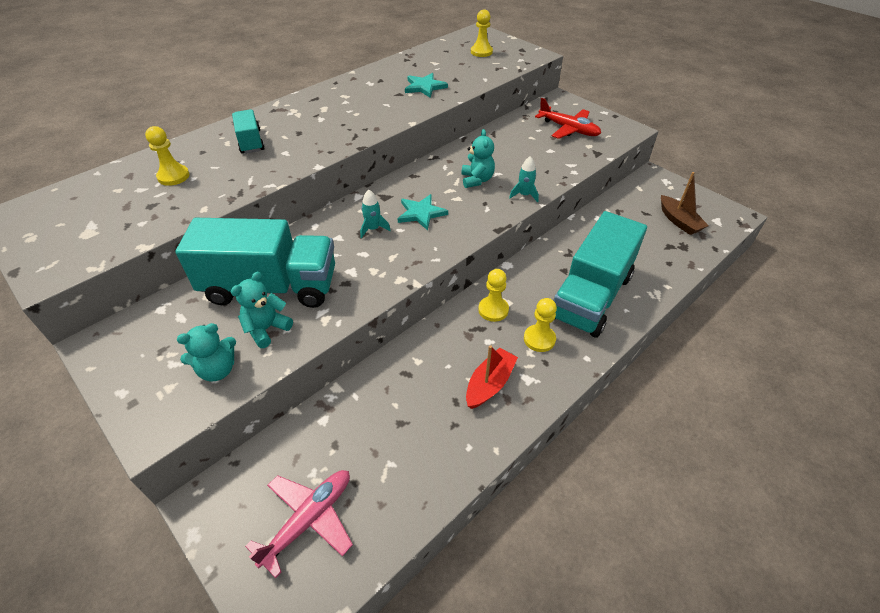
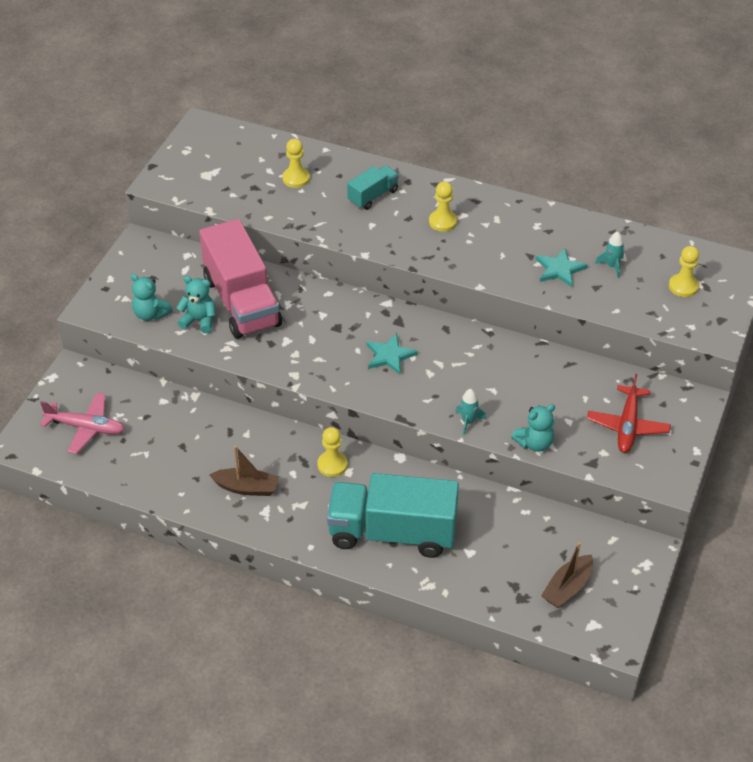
camera: 65 degrees right, 0 degrees up
(271, 286) = (242, 302): turquoise truck -> pink truck
(373, 229) = (347, 332): turquoise rocket -> turquoise rocket (612, 266)
(477, 180) = (470, 378): turquoise teddy bear -> turquoise teddy bear (534, 443)
(489, 384) = (246, 488): red boat -> brown boat
(539, 339) = (314, 507): yellow pawn -> yellow pawn (442, 222)

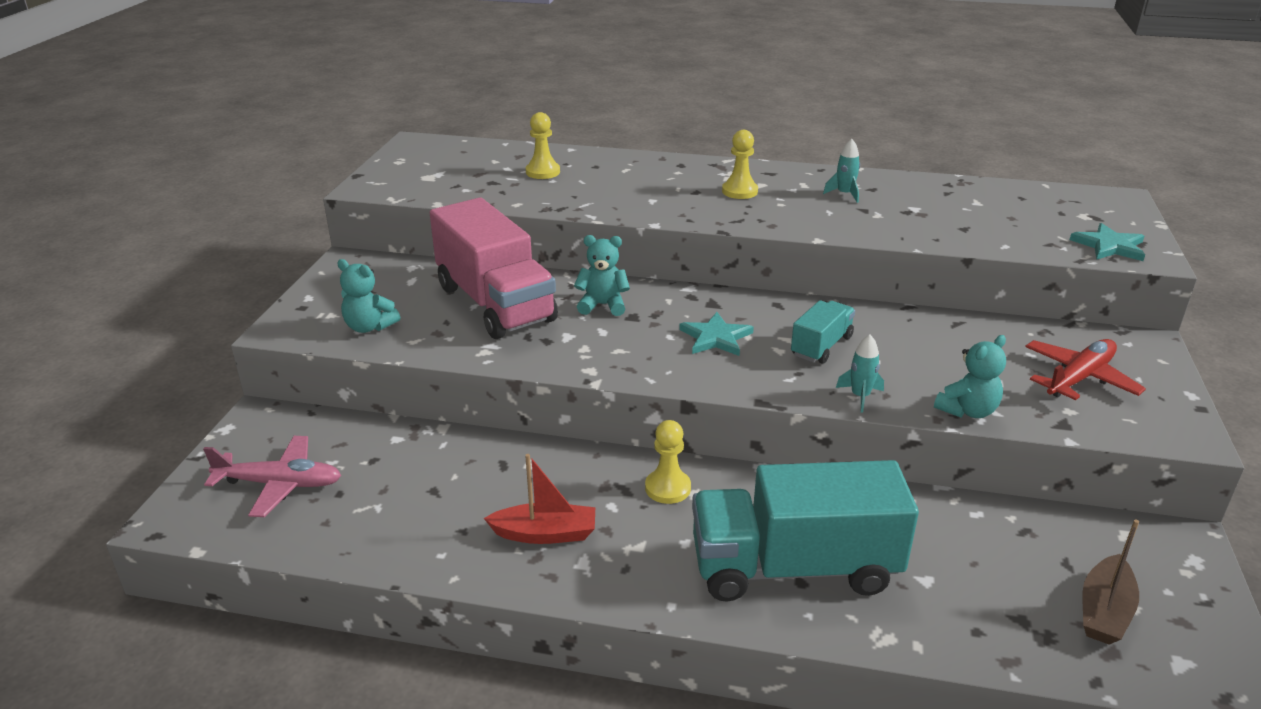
camera: 10 degrees left, 15 degrees down
(199, 321) = (439, 327): turquoise teddy bear -> turquoise teddy bear (603, 305)
(246, 488) = (545, 534): brown boat -> red boat
(373, 196) = (643, 178): turquoise truck -> turquoise truck (821, 346)
(559, 269) = (908, 217): turquoise star -> turquoise star (1109, 246)
(612, 266) = (969, 210): turquoise rocket -> turquoise rocket (844, 194)
(627, 426) = (1079, 378): red plane -> red plane turned 135 degrees counterclockwise
(683, 286) = (1069, 219): yellow pawn -> none

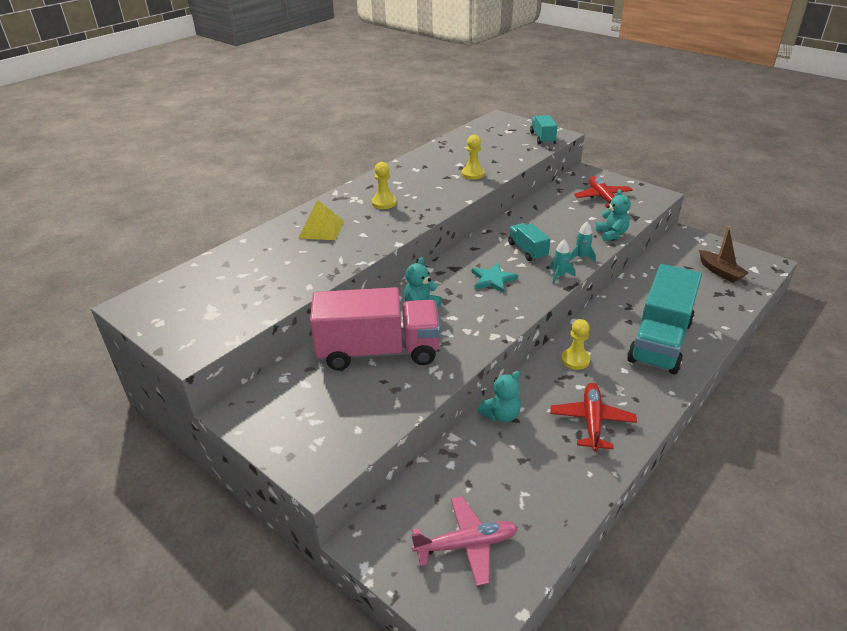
camera: 60 degrees left, 5 degrees up
(280, 484) = (466, 545): pink plane -> pink plane turned 45 degrees clockwise
(369, 327) = (357, 422): turquoise teddy bear -> turquoise teddy bear (501, 415)
(543, 172) = (268, 262): yellow pawn -> yellow pawn (473, 174)
(545, 534) = (592, 421): red boat -> red plane
(636, 177) = (321, 229): none -> yellow pyramid
(844, 194) = (423, 175): turquoise rocket -> turquoise rocket (559, 276)
(1109, 246) = (542, 138): turquoise star -> turquoise truck

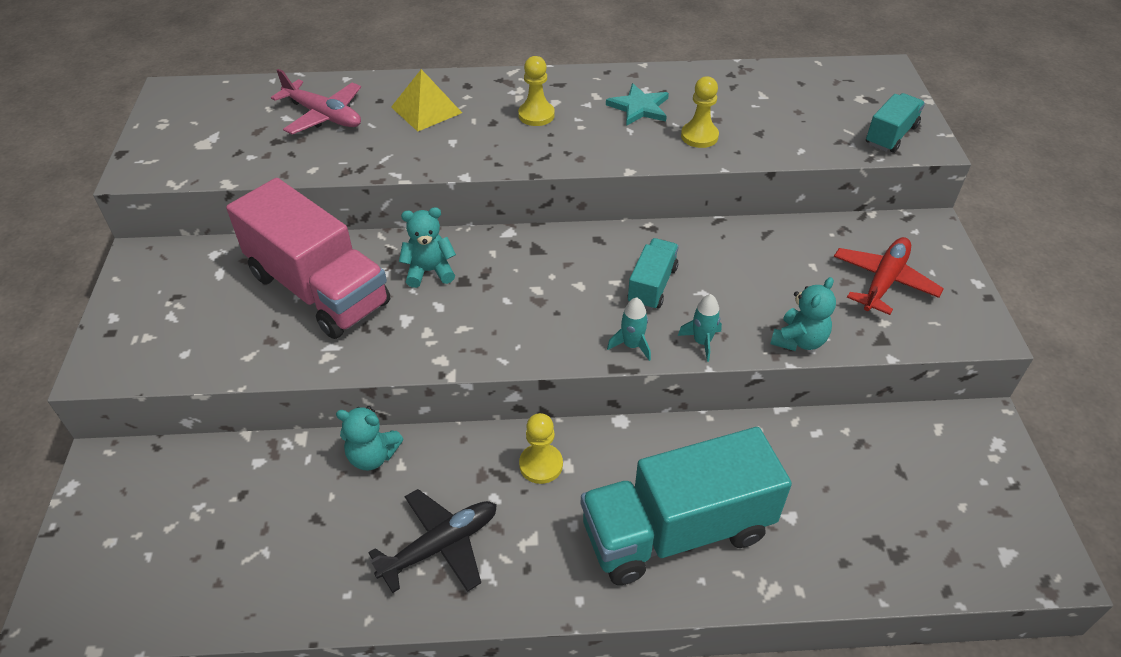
camera: 45 degrees right, 10 degrees up
(466, 545) = (153, 547): pink plane -> pink plane (323, 116)
(493, 279) = (551, 293): turquoise star -> turquoise star (639, 107)
(592, 421) = (440, 546): red plane -> black plane
(720, 272) = (939, 515): brown boat -> none

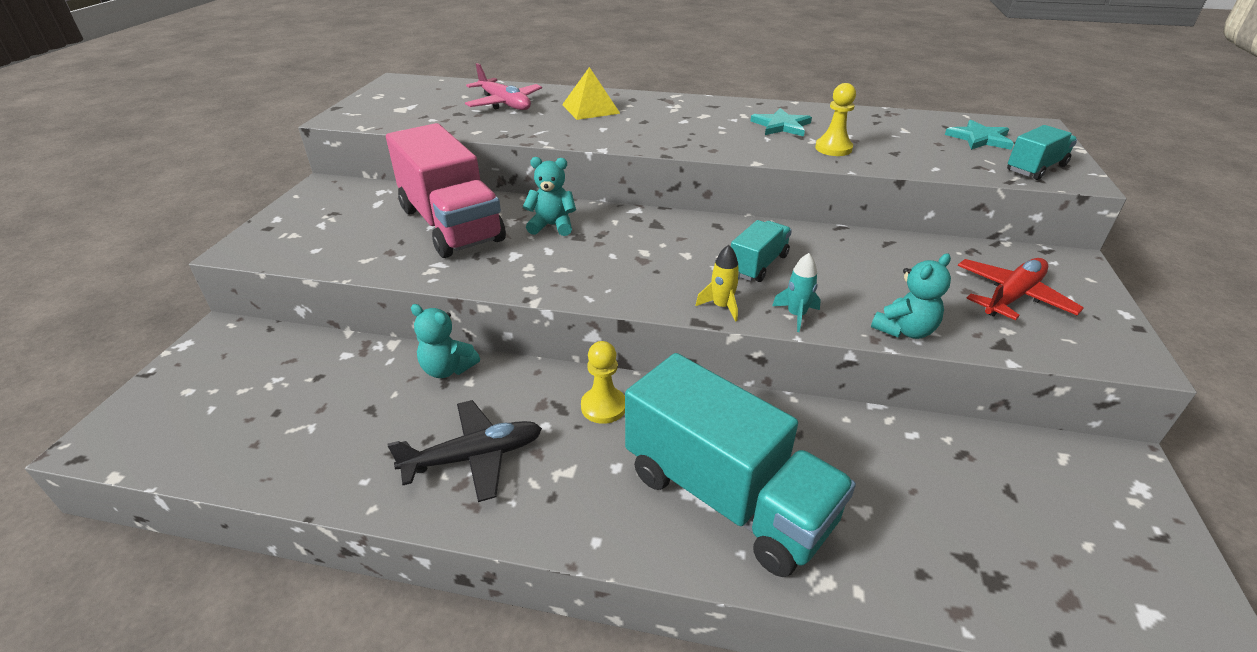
camera: 15 degrees right, 10 degrees down
(536, 115) = (684, 121): yellow pawn -> none
(632, 345) = (721, 306): turquoise rocket -> yellow rocket
(676, 531) = (727, 496): turquoise truck -> turquoise truck turned 135 degrees counterclockwise
(835, 98) = (979, 138): none -> turquoise star

